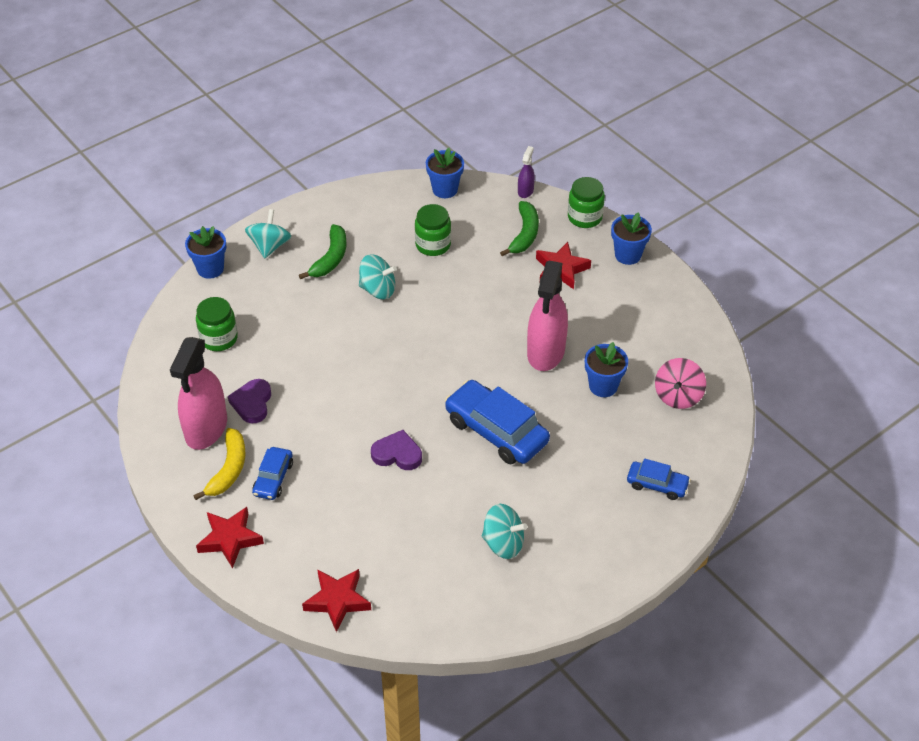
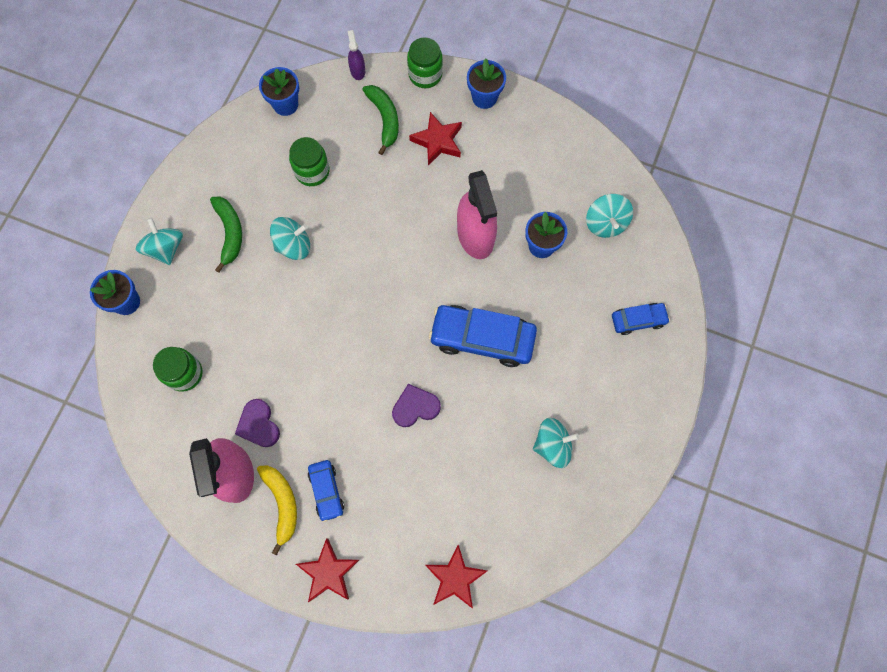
camera: 30 degrees left, 25 degrees up
(678, 396) = (605, 223): pink spinning top -> turquoise spinning top

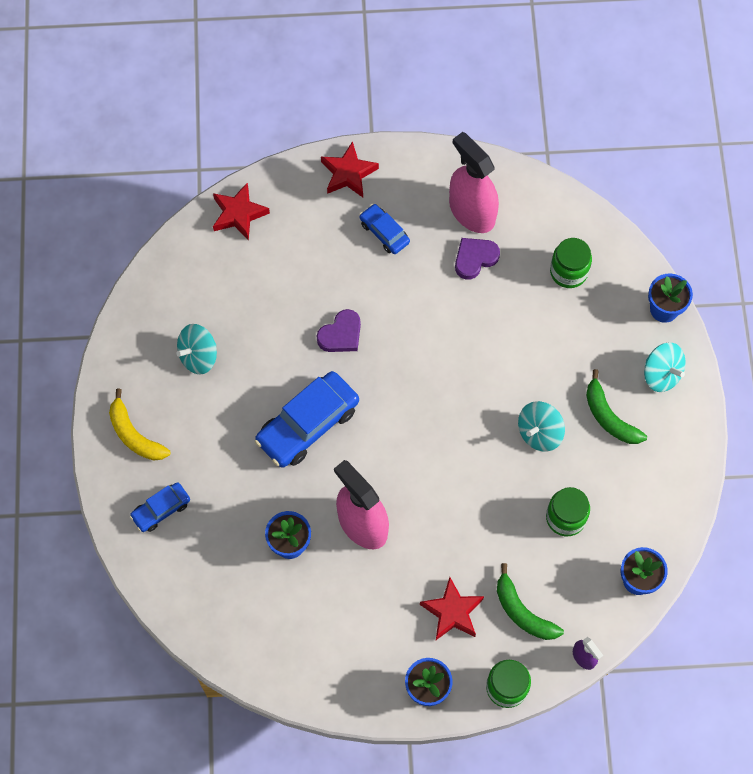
camera: 155 degrees right, 5 degrees down
(259, 425) = (475, 258): purple heart -> purple heart turned 75 degrees counterclockwise
(282, 503) = (417, 206): yellow banana -> yellow banana (134, 435)
(482, 338) = (307, 424): blue car -> blue car turned 150 degrees clockwise
(605, 223) = (233, 599): turquoise spinning top -> none

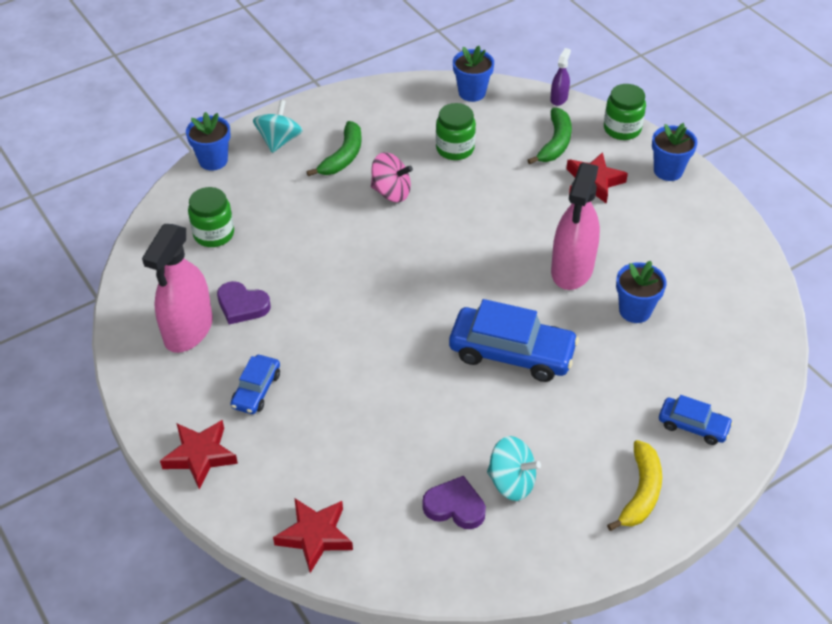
camera: 120 degrees left, 20 degrees down
(341, 334) = (398, 372): purple heart -> purple heart (455, 506)
(539, 433) = (391, 192): turquoise spinning top -> pink spinning top

